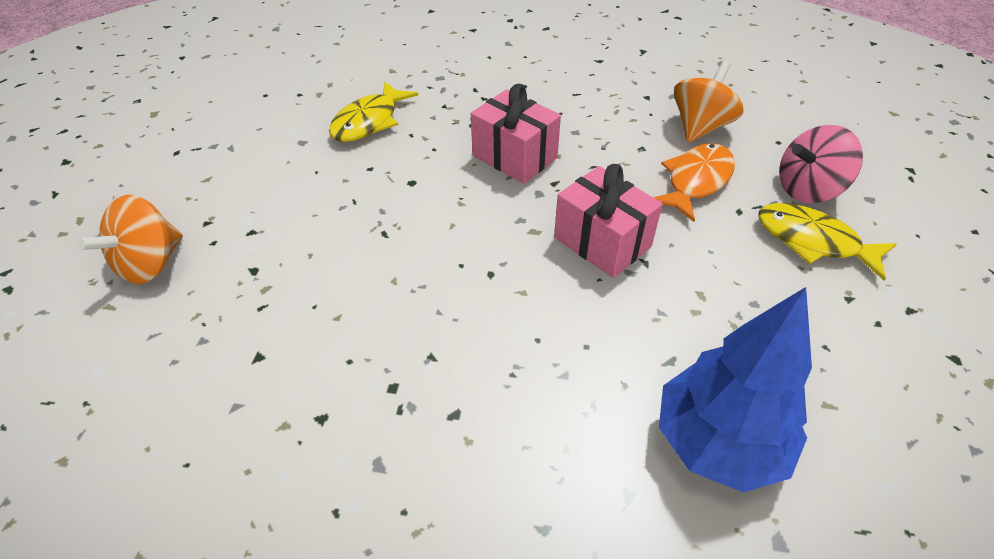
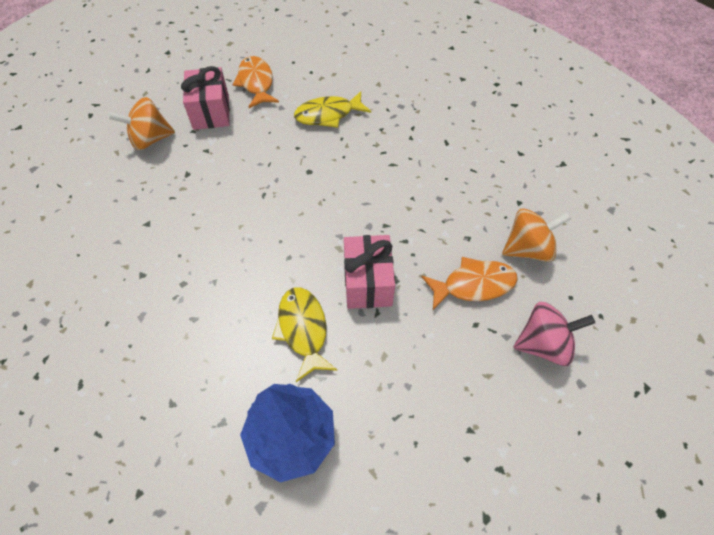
camera: 40 degrees right, 10 degrees up
(240, 134) = (256, 83): none -> orange fish
(514, 156) = (382, 192): pink gift -> pink gift (211, 112)
(807, 189) = (543, 344): pink spinning top -> pink spinning top turned 150 degrees clockwise
(813, 241) = (497, 379): yellow fish -> yellow fish (303, 330)

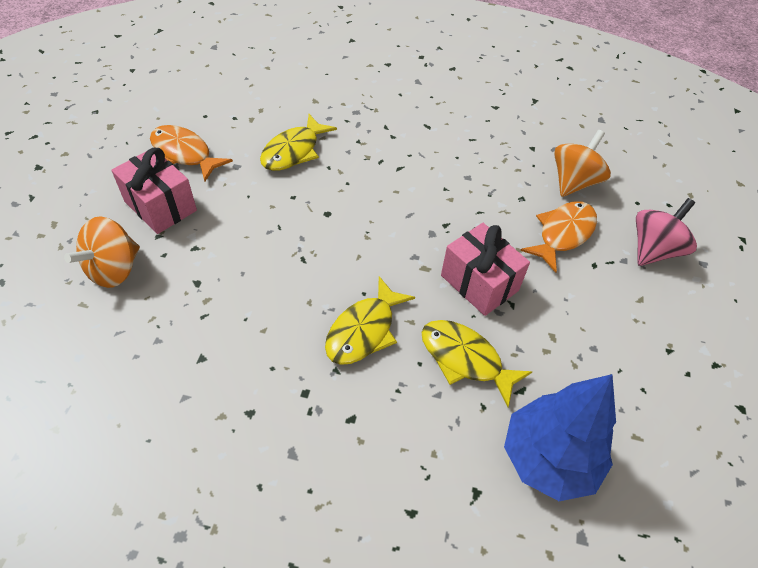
camera: 40 degrees left, 5 degrees down
(256, 266) = (364, 330): none -> yellow fish

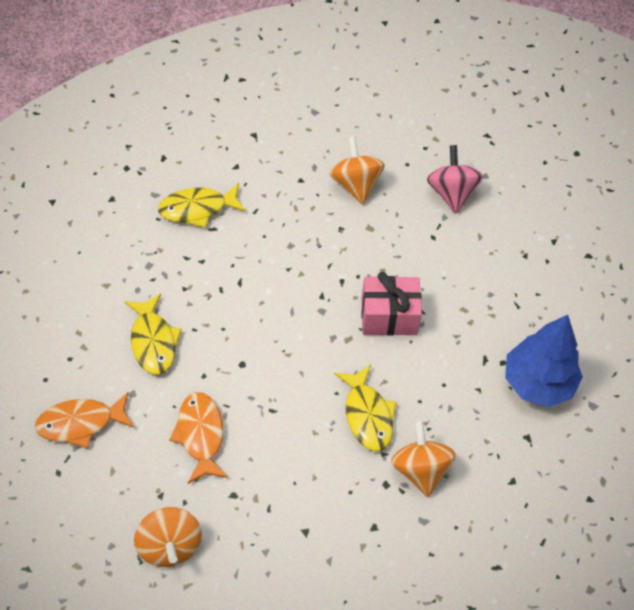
camera: 50 degrees left, 5 degrees up
(160, 206) = (128, 475): pink gift -> none
(347, 412) = (420, 469): none -> orange spinning top
(465, 359) = (438, 372): yellow fish -> yellow fish (197, 209)
(563, 234) = (393, 232): orange fish -> orange fish (201, 435)

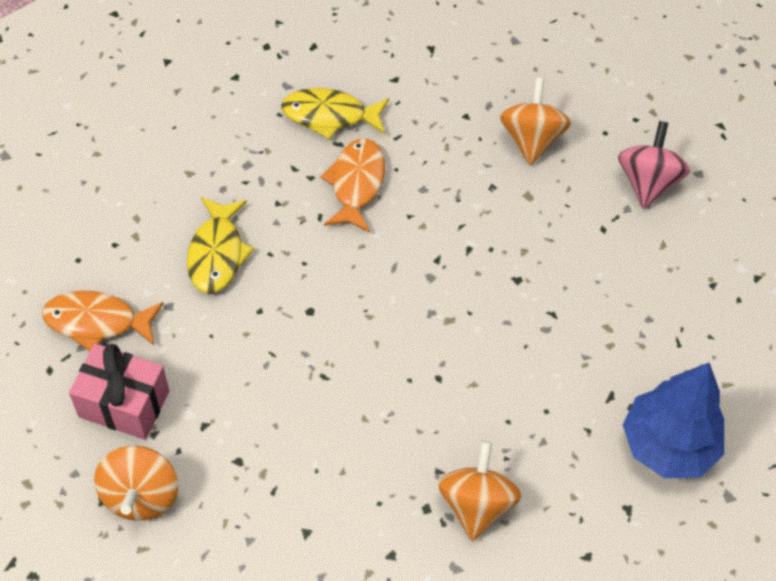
camera: 20 degrees right, 0 degrees up
(201, 435) = (228, 379): orange fish -> orange fish (356, 184)
(367, 415) = (436, 418): yellow fish -> none
(389, 316) = (510, 308): pink gift -> pink gift (124, 404)

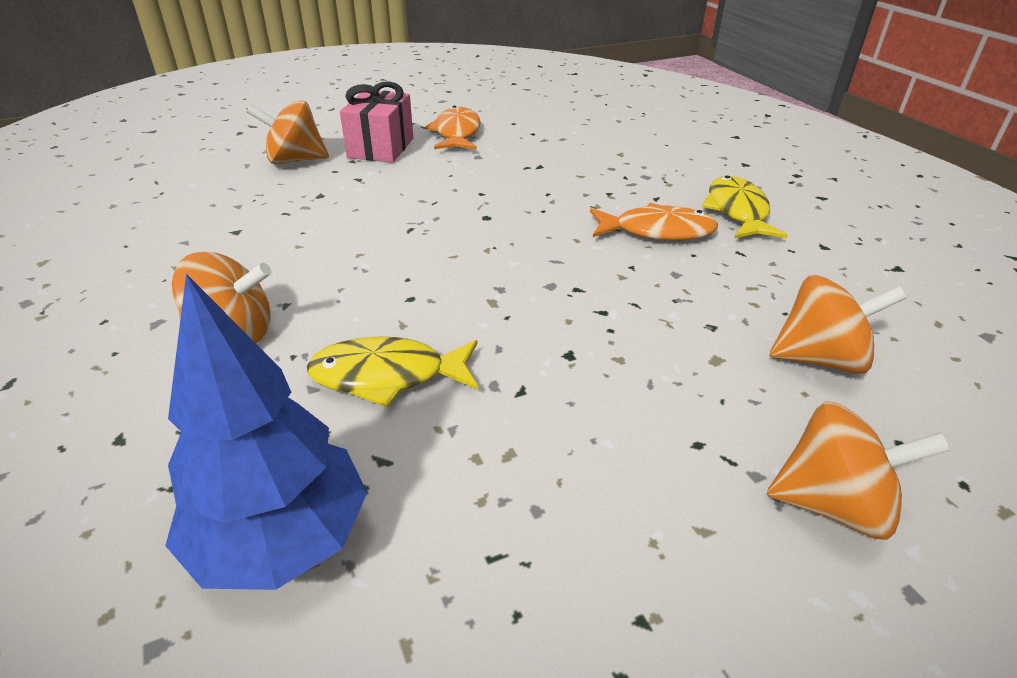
camera: 85 degrees right, 20 degrees down
(217, 253) = (538, 170): yellow fish -> yellow fish (387, 375)
(648, 182) = (833, 504): pink spinning top -> orange spinning top

